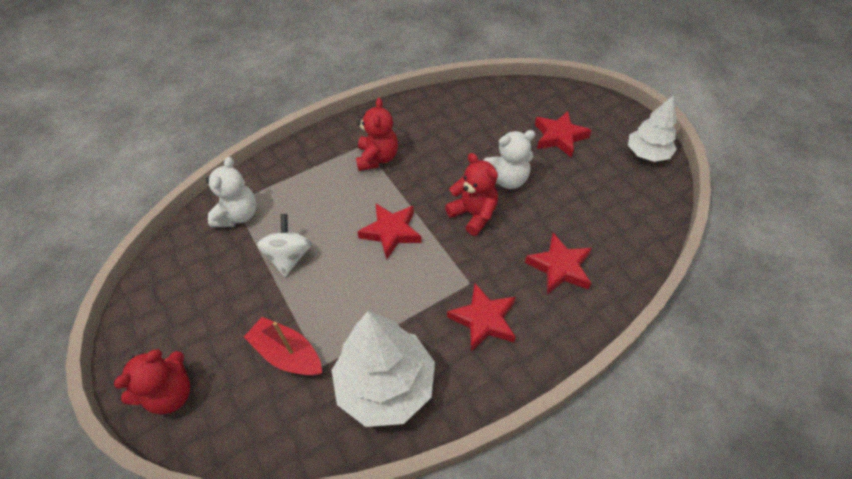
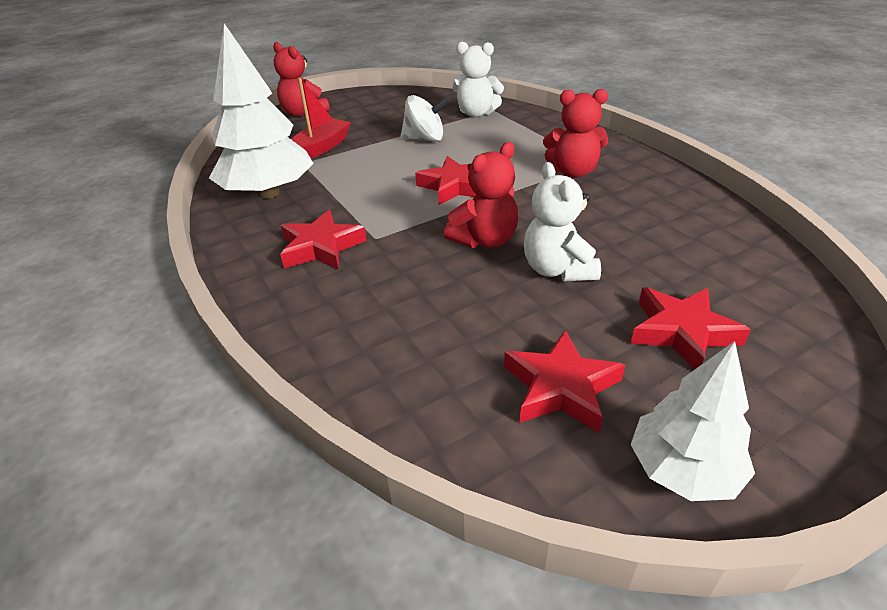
camera: 90 degrees right, 15 degrees down
(560, 267) = (387, 312): red star -> red star (561, 387)

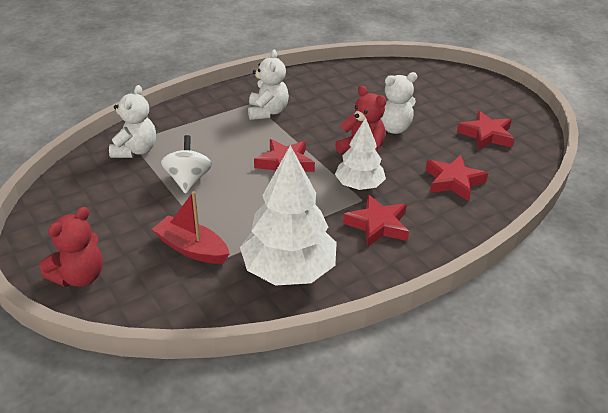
camera: 95 degrees left, 0 degrees up
(573, 172) = (267, 112): red teddy bear -> white teddy bear
(682, 332) = (438, 100): red star -> red star (453, 181)
(683, 470) = (520, 112): white tree -> white tree (359, 185)

